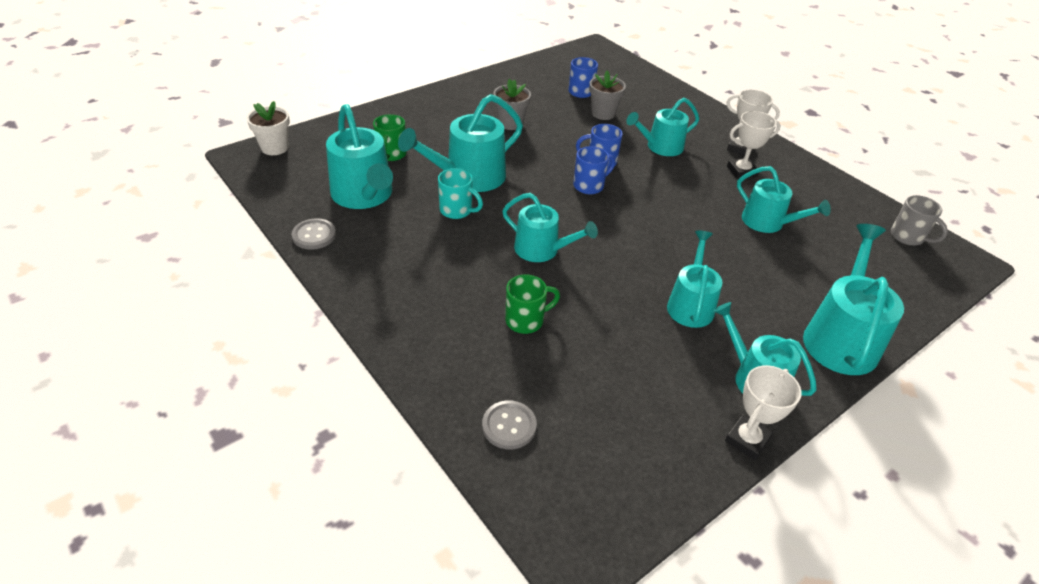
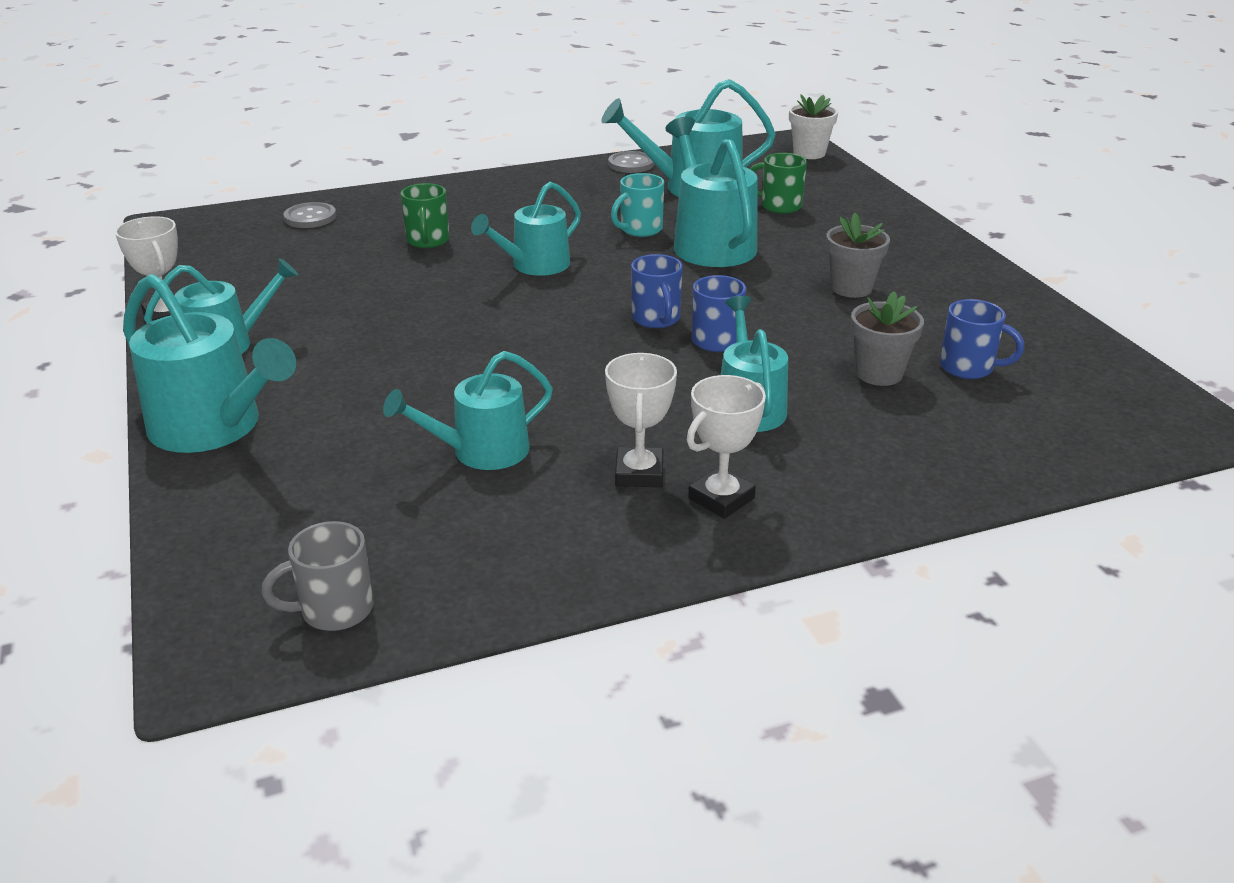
camera: 110 degrees right, 10 degrees down
(690, 305) = (368, 335): turquoise watering can -> none

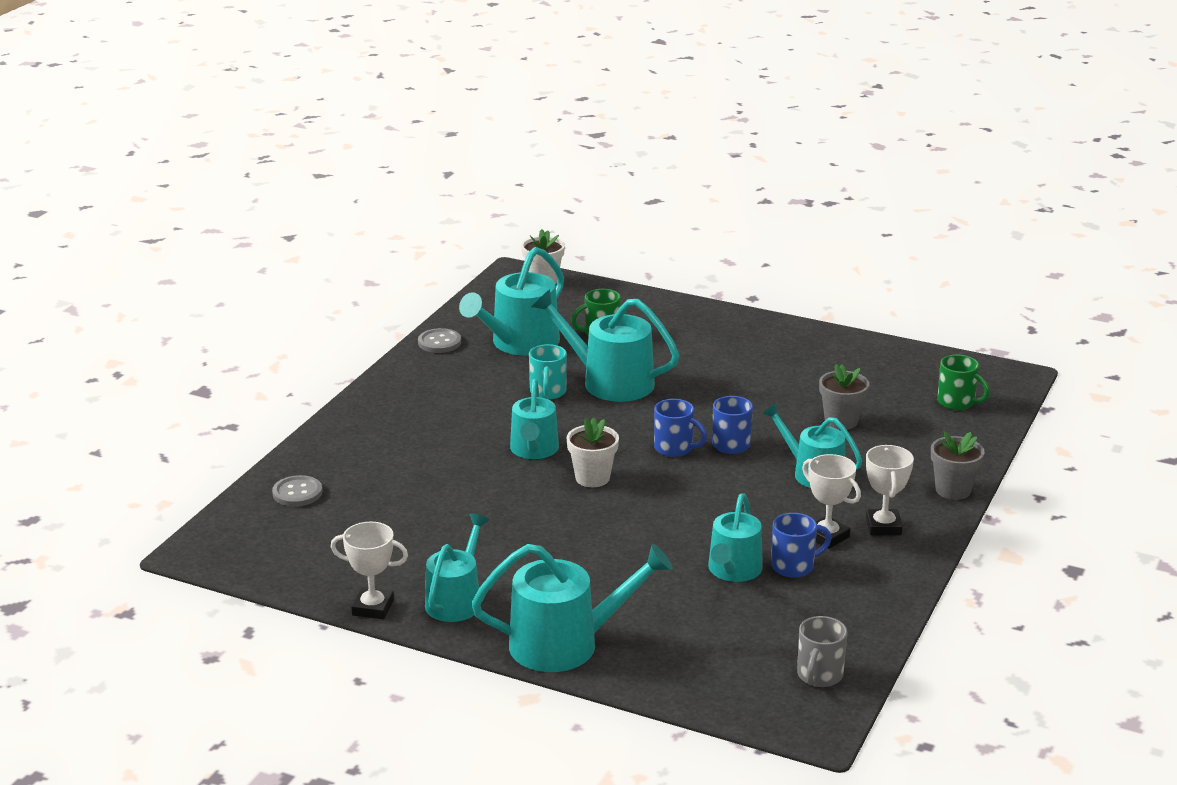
camera: 45 degrees left, 5 degrees down
(428, 241) = (426, 468): green mug -> green mug (957, 403)
(534, 308) = (592, 478): none -> white flower pot
(851, 288) = (741, 374): grey flower pot -> grey flower pot (953, 490)
(969, 368) = (875, 396): blue mug -> blue mug (794, 566)

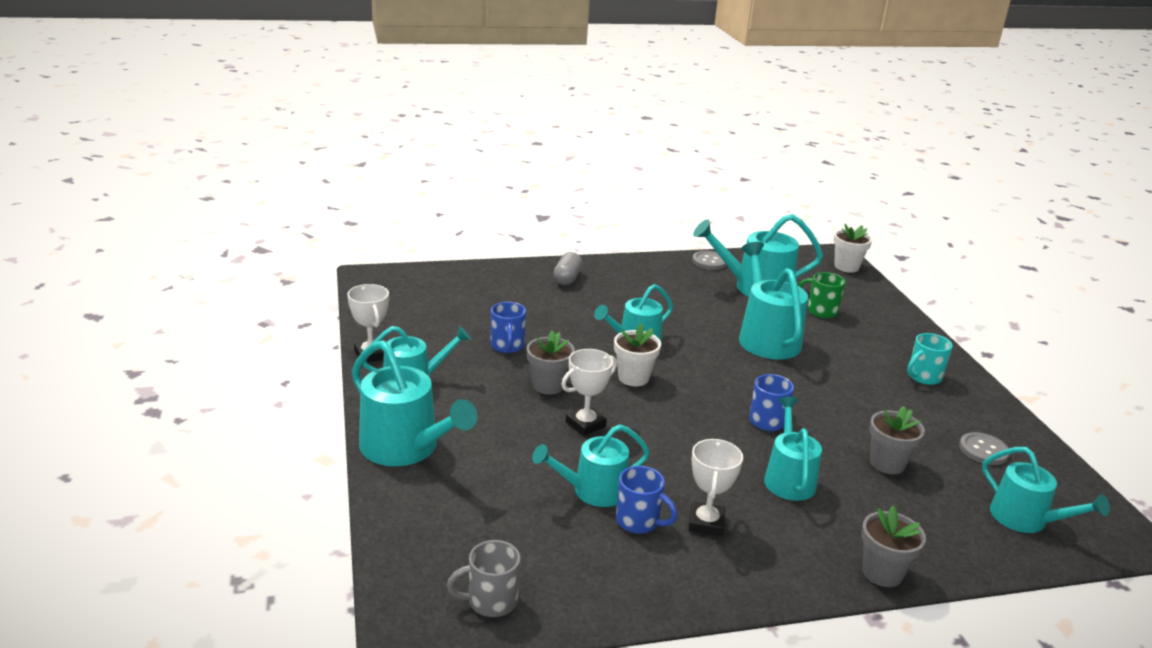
camera: 50 degrees right, 0 degrees up
(297, 493) = (471, 282): grey button -> grey button (983, 450)
(367, 434) = (567, 278): none -> grey capsule
(548, 392) = (714, 320): turquoise mug -> turquoise mug (923, 377)
(552, 527) = (548, 385): none -> grey flower pot
(675, 448) = (723, 398): blue mug -> blue mug (507, 346)
(883, 526) = (764, 551): white trophy -> white trophy (585, 424)
(957, 403) = (1025, 519): green mug -> turquoise watering can

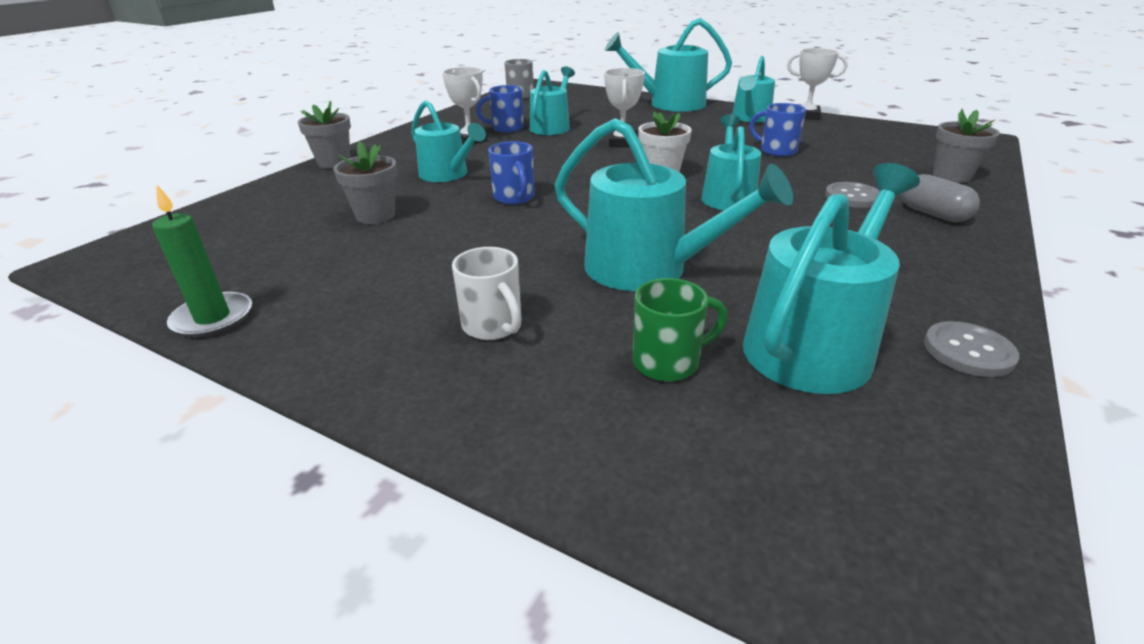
camera: 135 degrees right, 5 degrees up
(548, 385) = (692, 147): grey flower pot -> grey flower pot (951, 176)
(846, 267) = (857, 580): white flower pot -> none
(877, 356) = (493, 326): none -> white mug
(923, 377) = (401, 330): turquoise mug -> none
(983, 450) = (273, 272): grey button -> grey button (852, 197)
(1024, 435) = (213, 318): none -> green candle
(1025, 519) = (215, 232): turquoise watering can -> none

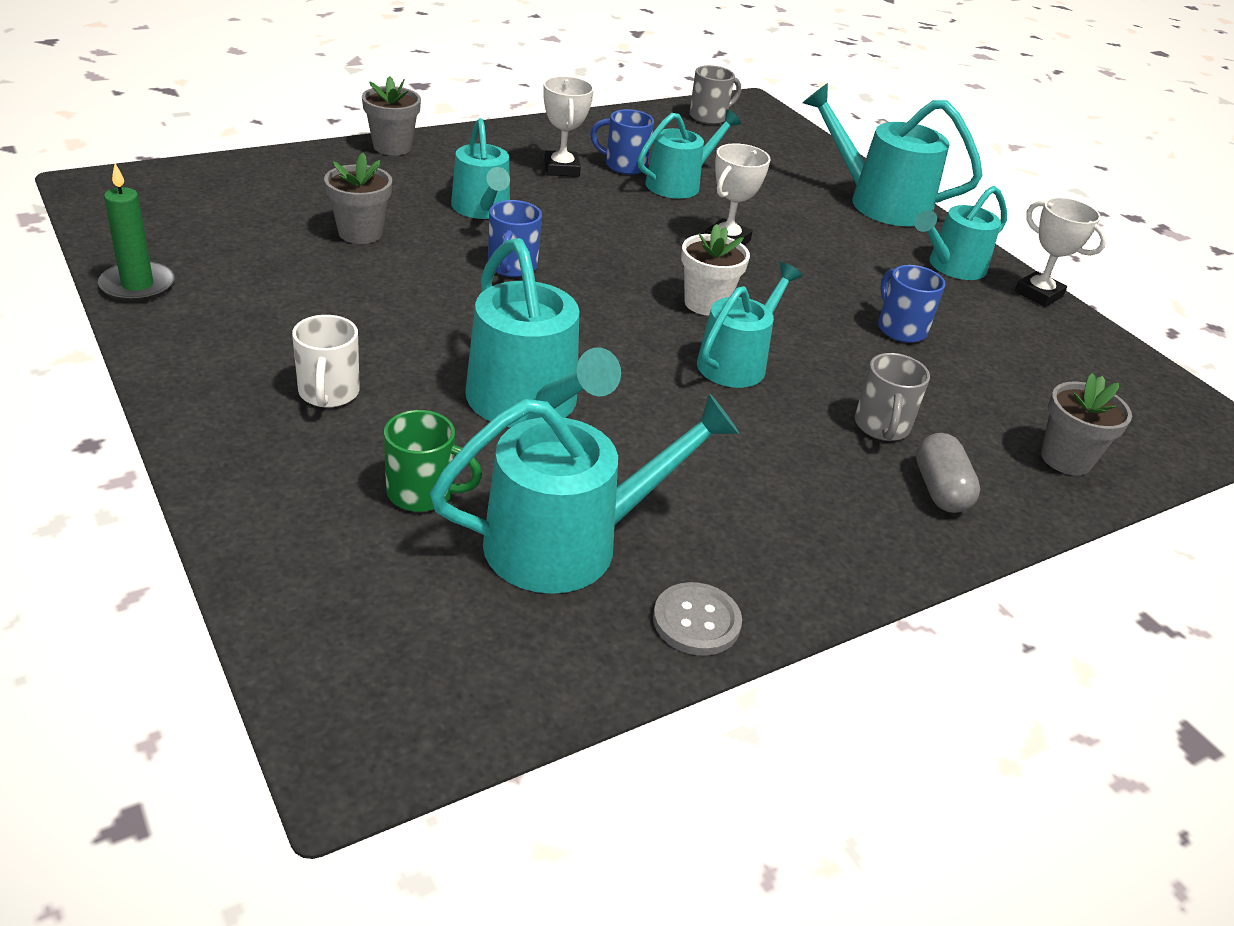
camera: 25 degrees right, 5 degrees up
(852, 197) = (881, 427): grey button -> grey mug

